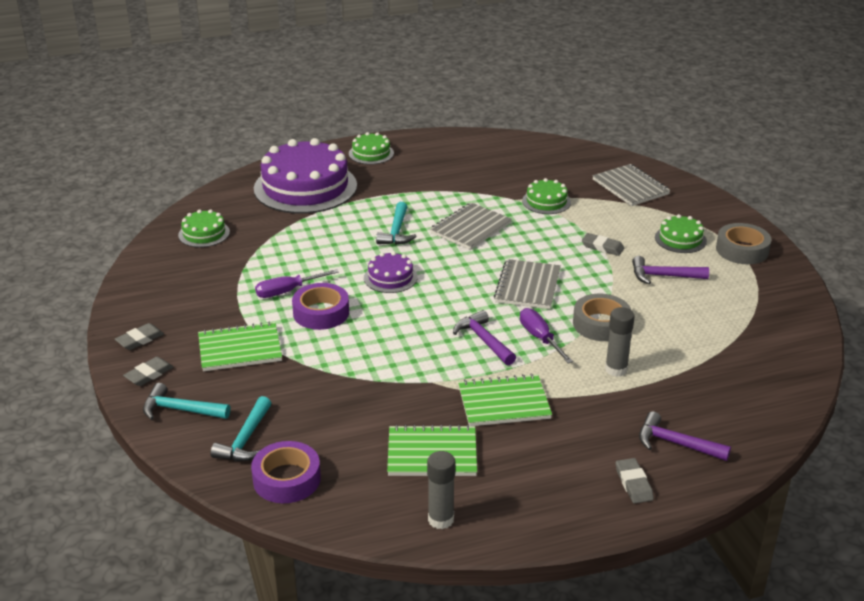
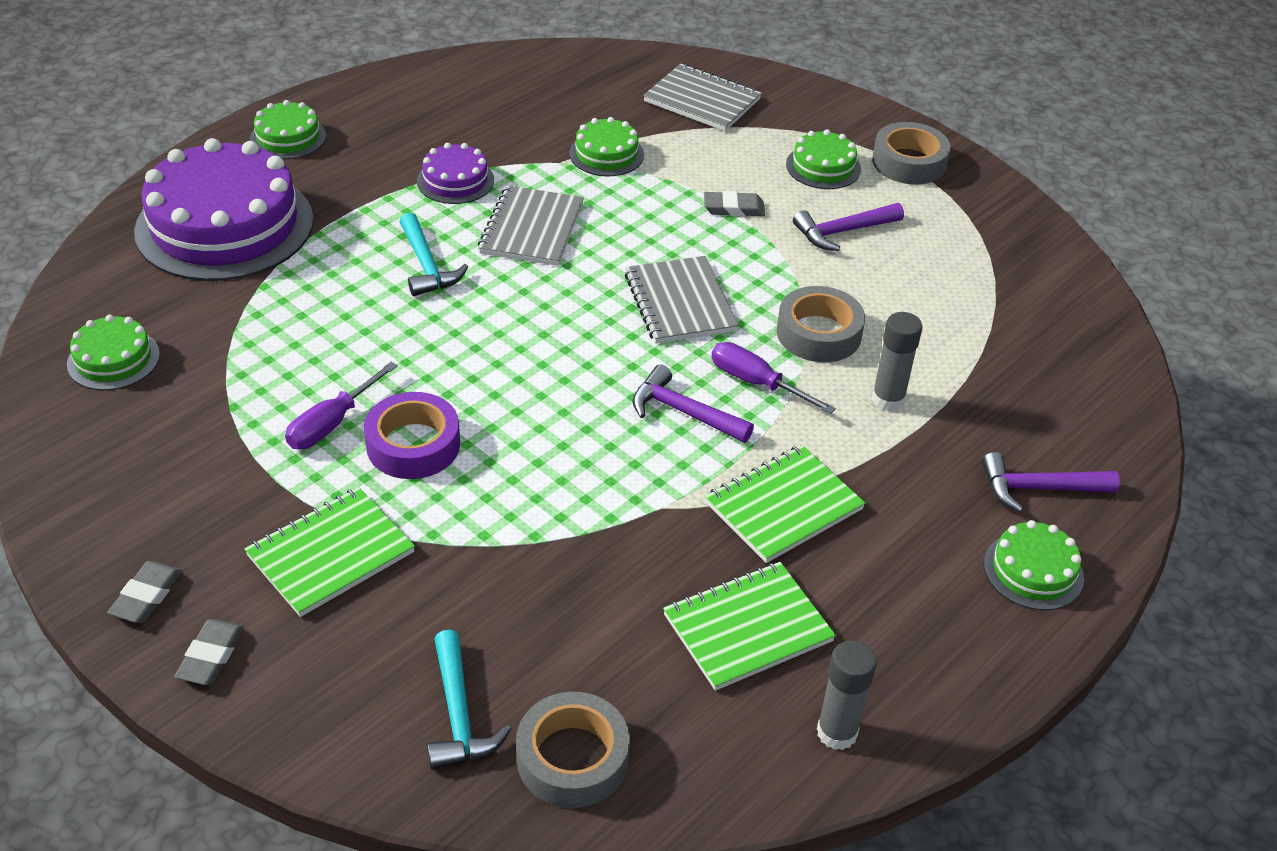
camera: 30 degrees left, 10 degrees up
(180, 410) = (313, 702): turquoise hammer -> none
(287, 479) = (572, 758): purple tape -> grey tape
(390, 277) = (475, 349): purple cake -> purple cake (455, 180)
(633, 483) = (1033, 571): grey eraser -> green cake

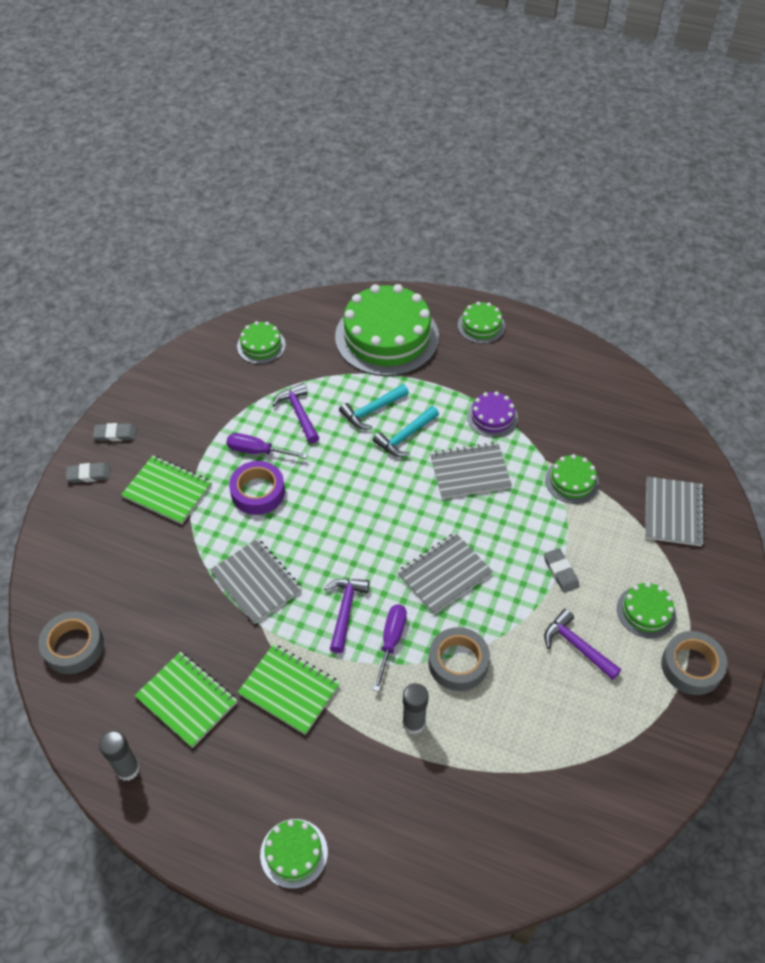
camera: 70 degrees right, 10 degrees up
(225, 225) = (387, 337): purple cake -> green cake
(459, 715) = (85, 587): turquoise hammer -> turquoise hammer (372, 411)
(580, 492) = (256, 582): none -> grey notebook
(1038, 489) = (371, 840): purple hammer -> purple hammer (298, 413)

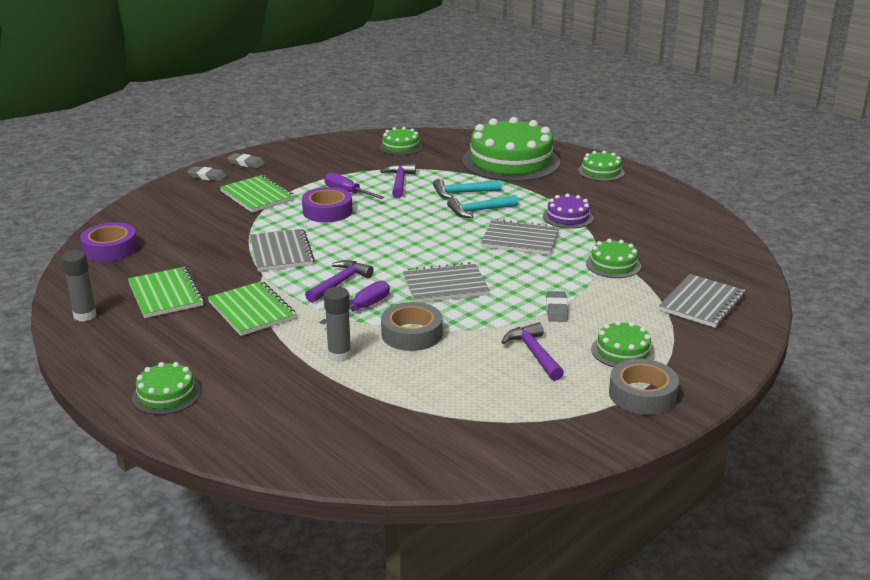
camera: 25 degrees right, 25 degrees down
(73, 646) = (110, 249): grey tape -> purple tape

